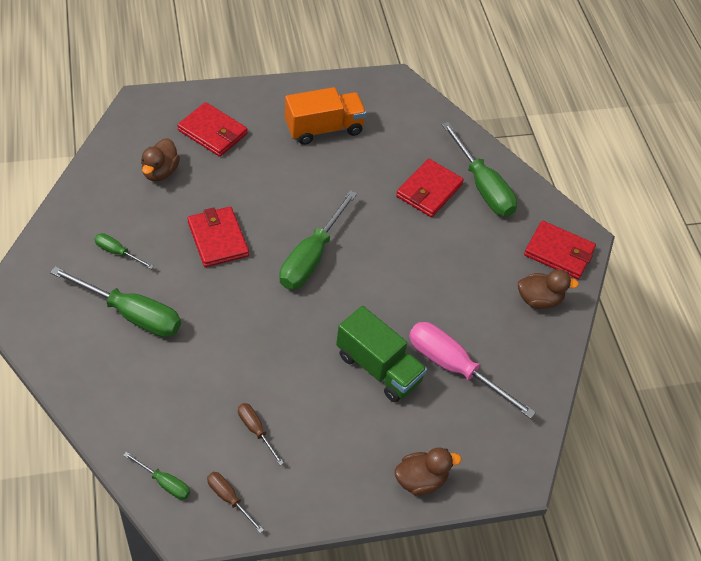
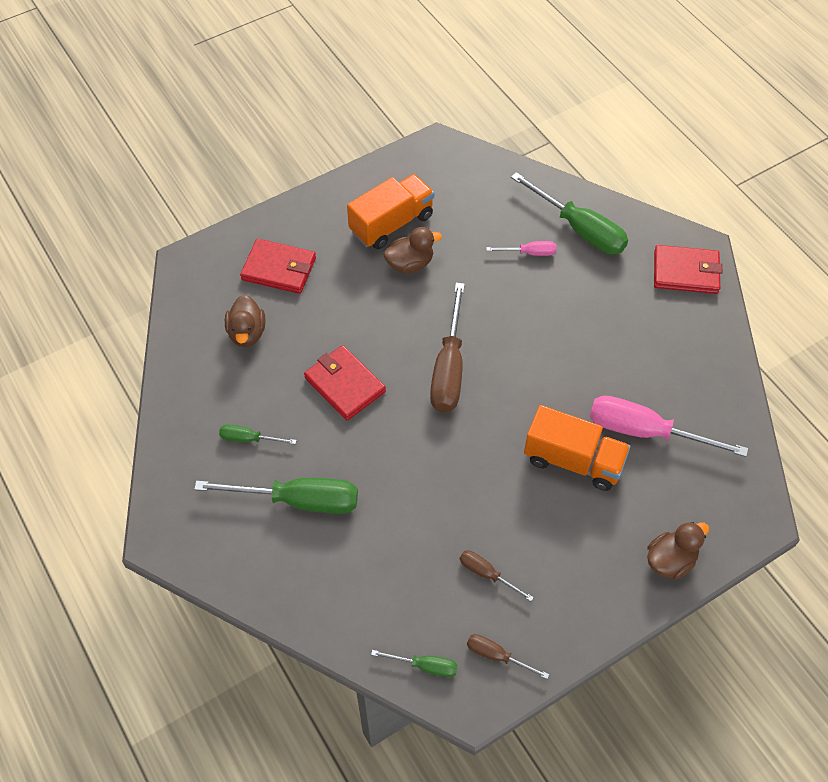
camera: 15 degrees left, 5 degrees up
(311, 257) = (449, 368): green screwdriver -> brown screwdriver
(378, 368) = (573, 460): green truck -> orange truck
(429, 190) = (529, 253): red wallet -> pink screwdriver
(539, 300) = (691, 329): brown duck -> brown duck (410, 264)

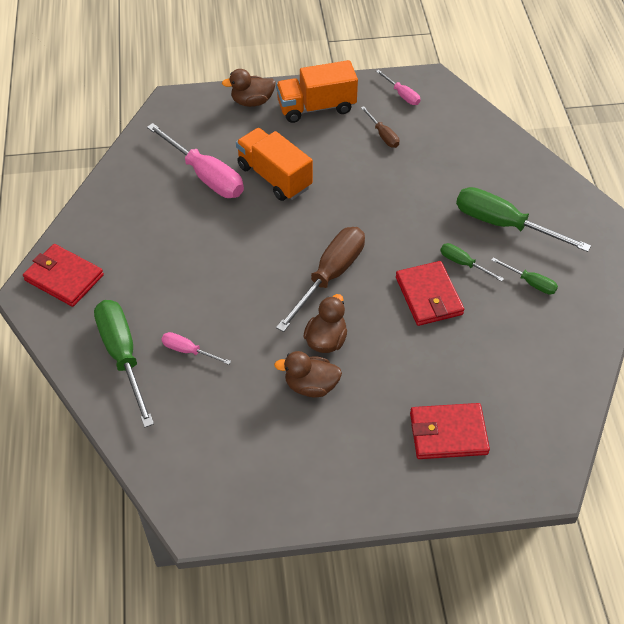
camera: 155 degrees left, 5 degrees down
(247, 333) = (503, 377): brown duck -> brown duck (326, 340)
(279, 269) = (448, 433): red wallet -> red wallet turned 45 degrees counterclockwise
(391, 224) = (305, 439): orange truck -> orange truck (316, 107)
(424, 666) = (452, 105): green screwdriver -> green screwdriver (463, 263)
(497, 656) = (402, 95): brown screwdriver -> pink screwdriver

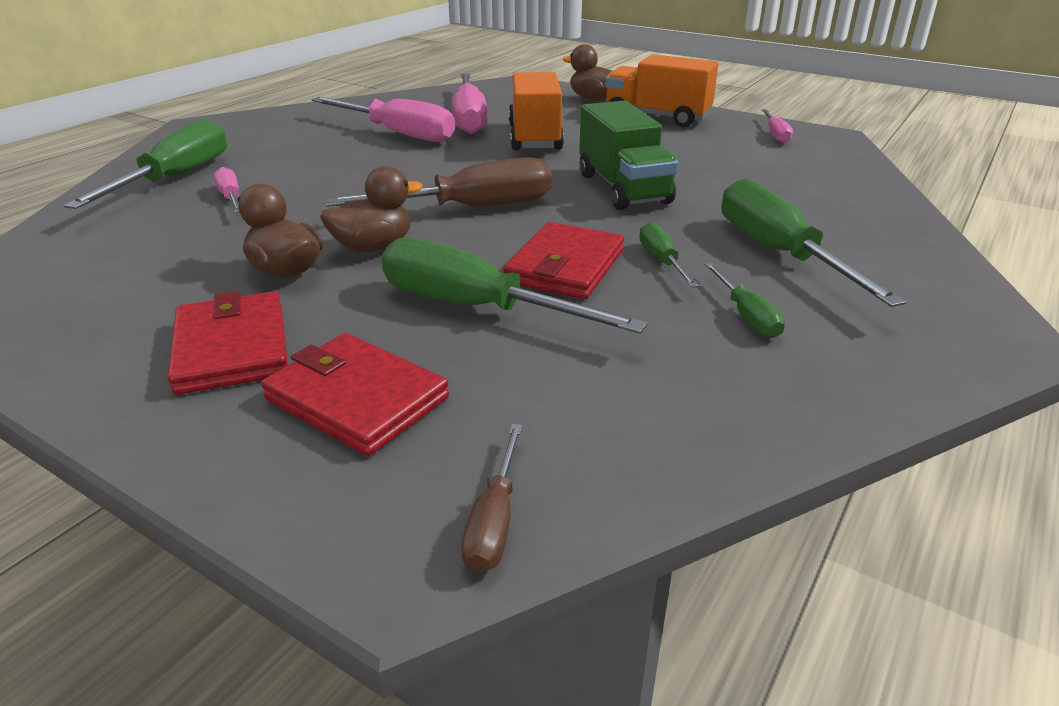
camera: 40 degrees right, 20 degrees down
(64, 277) = (238, 127): red wallet -> red wallet (232, 348)
(185, 222) = (398, 134): none -> pink screwdriver
(383, 135) = (707, 149): brown screwdriver -> brown screwdriver (494, 520)
(383, 207) = (623, 188): none -> green truck
(426, 351) = (476, 308): none -> green screwdriver

